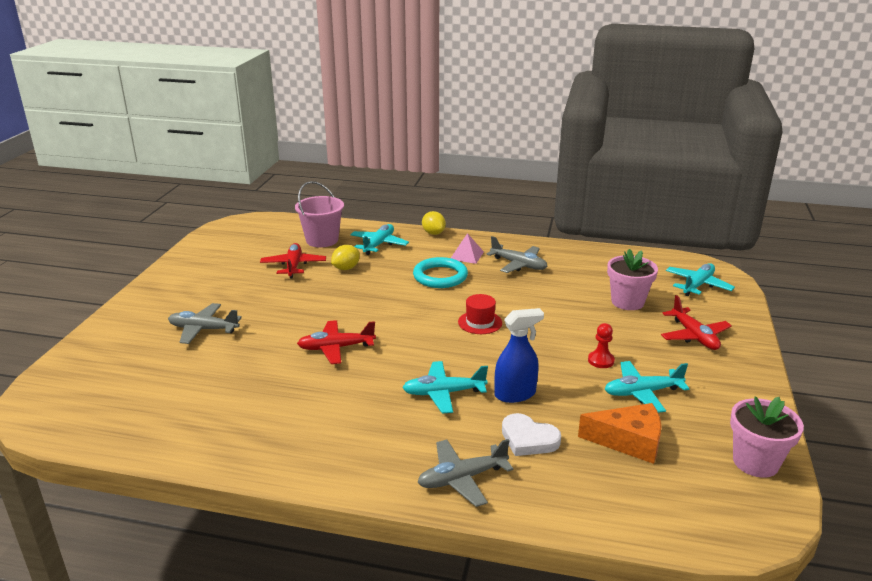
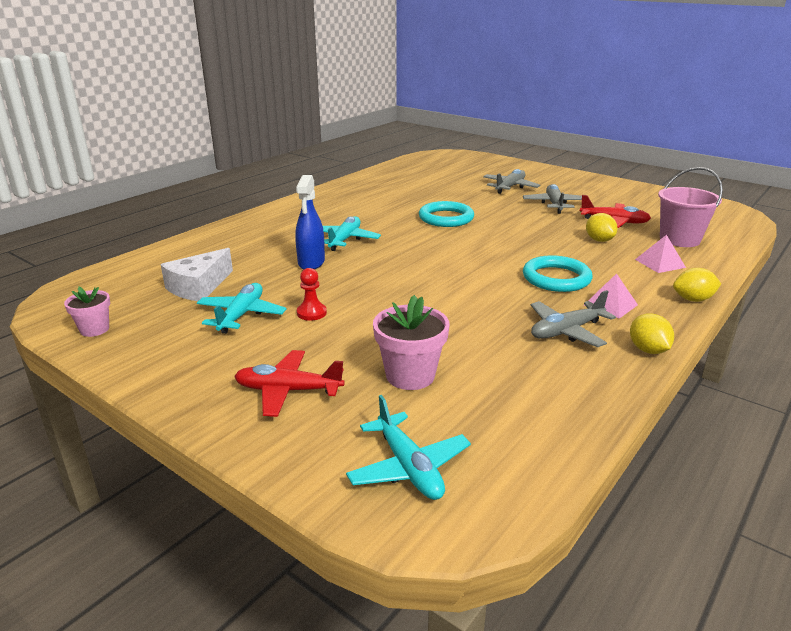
camera: 115 degrees right, 0 degrees up
(336, 348) = (446, 218): red plane -> turquoise ring
(379, 244) = (660, 263): turquoise plane -> pink pyramid
(462, 478) = (250, 228): grey plane -> grey plane (554, 204)
(480, 322) = (438, 275): red hat -> none
(516, 242) = (648, 350): none -> yellow lemon
(528, 439) = (255, 254): white heart -> none
(629, 441) = (199, 287): orange cheese -> white cheese
(755, 462) = (94, 329): pink flower pot -> pink flower pot, size x0.63

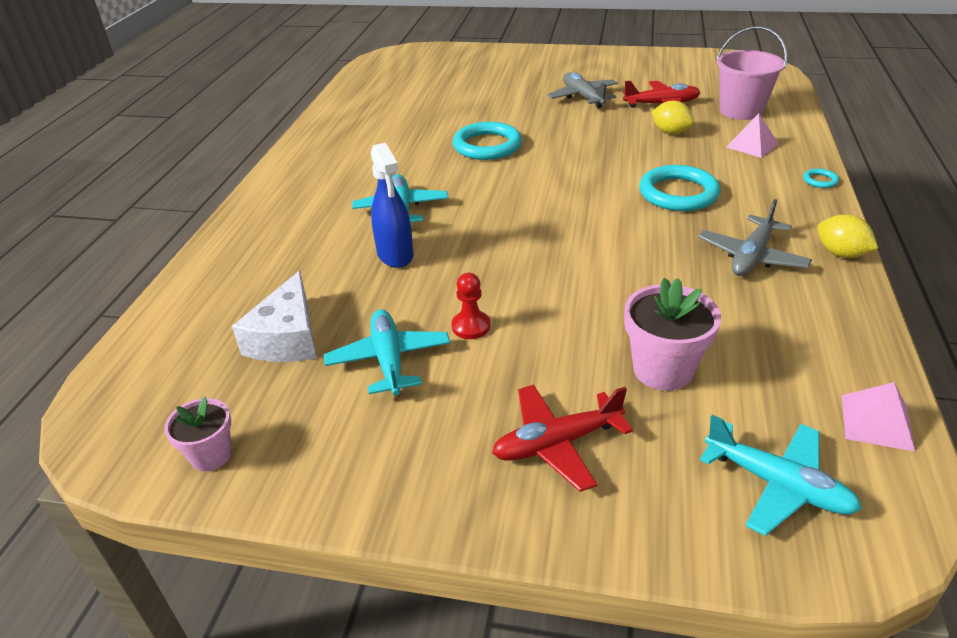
camera: 25 degrees left, 10 degrees up
(510, 187) = (514, 85): grey plane -> none
(610, 305) = (758, 210): pink pyramid -> pink pyramid (876, 422)
(693, 299) = (820, 180): yellow lemon -> turquoise ring

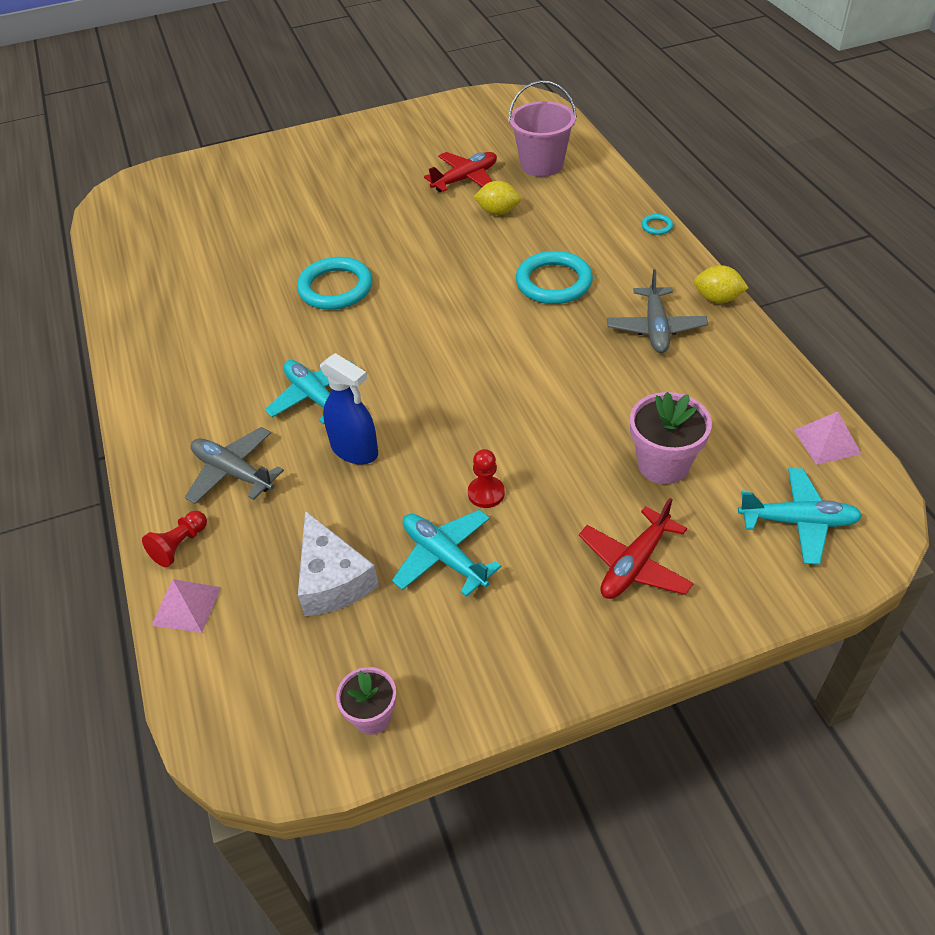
camera: 30 degrees left, 10 degrees up
(210, 269) = (180, 545): none -> red pawn
(583, 97) = (382, 193): grey plane -> grey plane (233, 472)
(752, 145) = (578, 204): pink pyramid -> pink pyramid (186, 606)

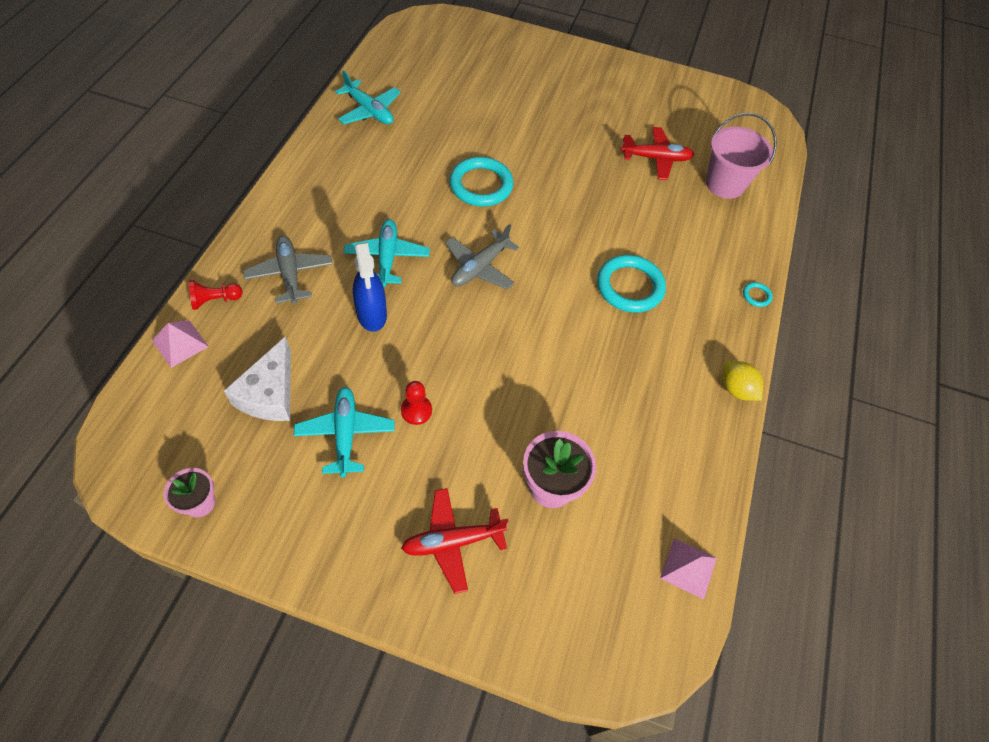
camera: 30 degrees right, 10 degrees up
(498, 212) = (650, 201): yellow lemon -> none
(655, 328) = (663, 378): grey plane -> grey plane (480, 267)
(798, 522) = (596, 609): turquoise plane -> turquoise plane (369, 111)

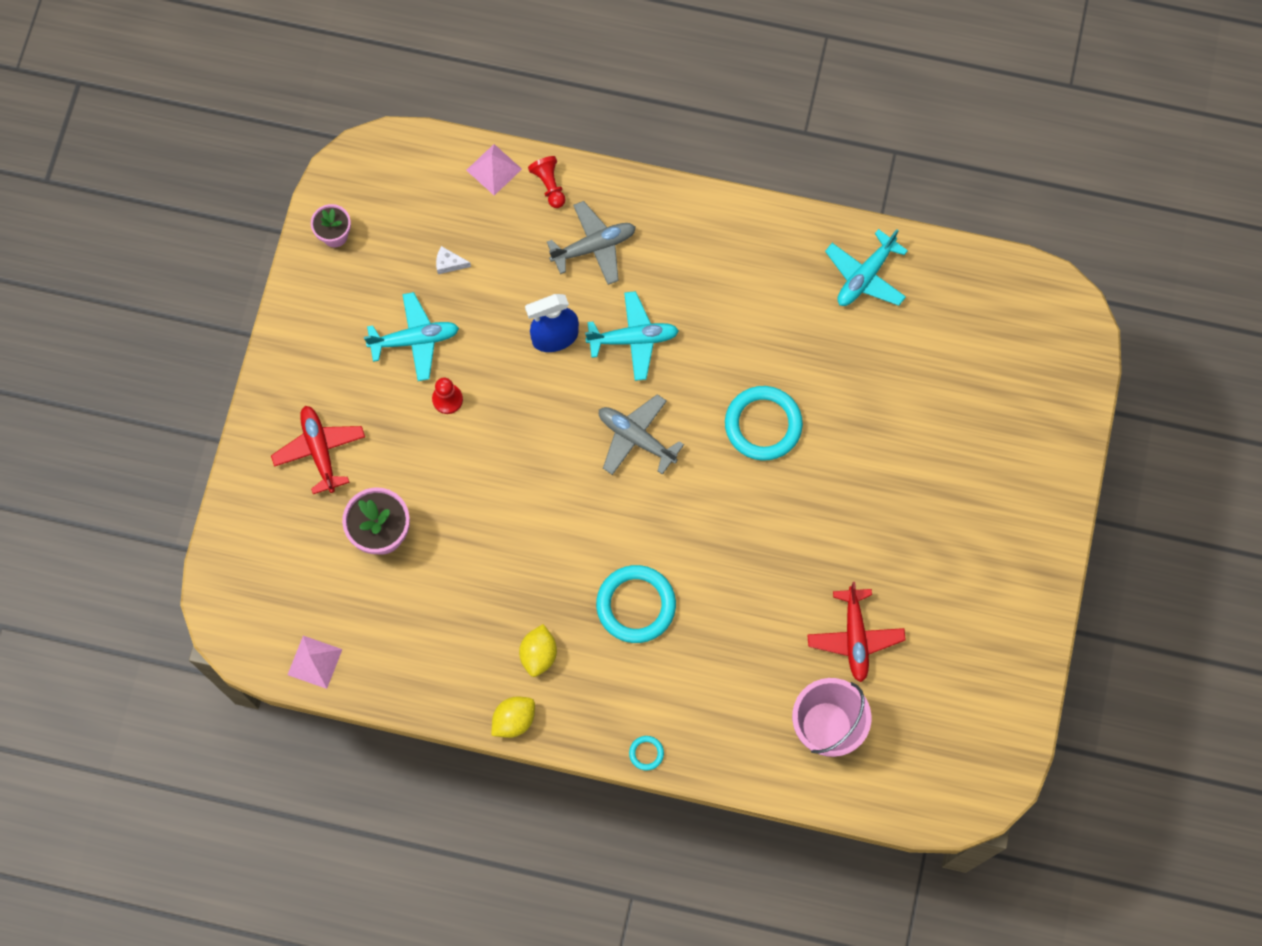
camera: 90 degrees right, 15 degrees up
(270, 393) = (449, 263): white cheese -> white cheese, size x0.44
(674, 363) = (538, 654): none -> yellow lemon

